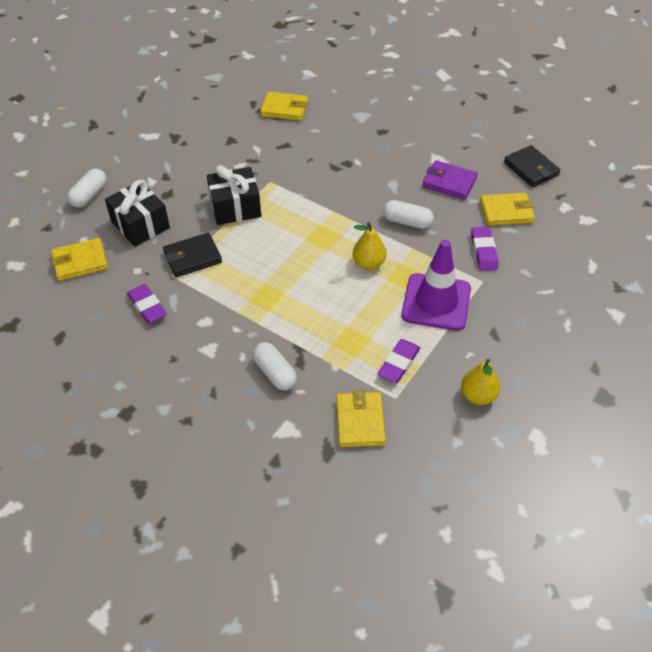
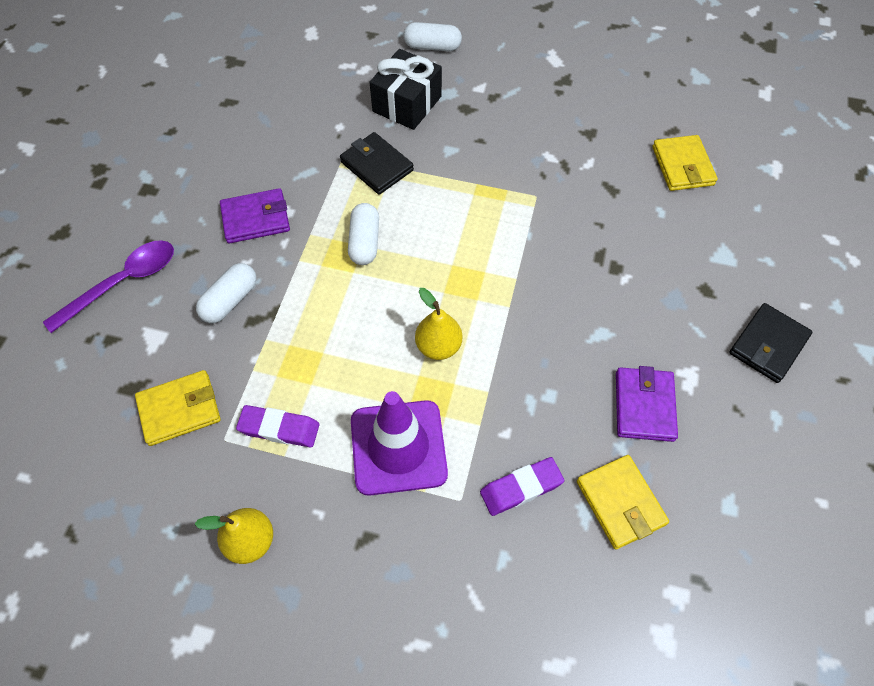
camera: 70 degrees right, 10 degrees up
(80, 262) = (333, 78): yellow wallet -> none
(147, 306) = (291, 153): purple eraser -> none
(202, 342) = (256, 219): none -> purple wallet
(221, 444) = (123, 283): none -> purple spoon
(235, 207) = (474, 177): black gift -> none
(407, 222) = (535, 372): white capsule -> white capsule (365, 242)
(531, 169) = (741, 521): black wallet -> black wallet (768, 345)

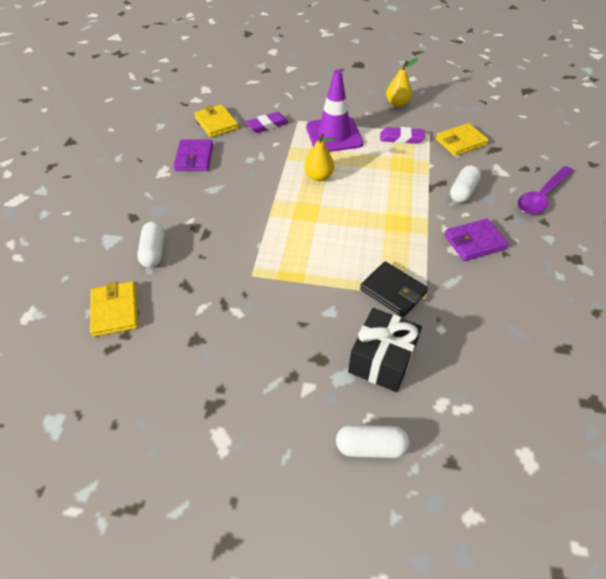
camera: 175 degrees right, 10 degrees down
(365, 242) = (384, 231): white capsule -> white capsule (154, 251)
(768, 345) = (105, 189): black wallet -> none

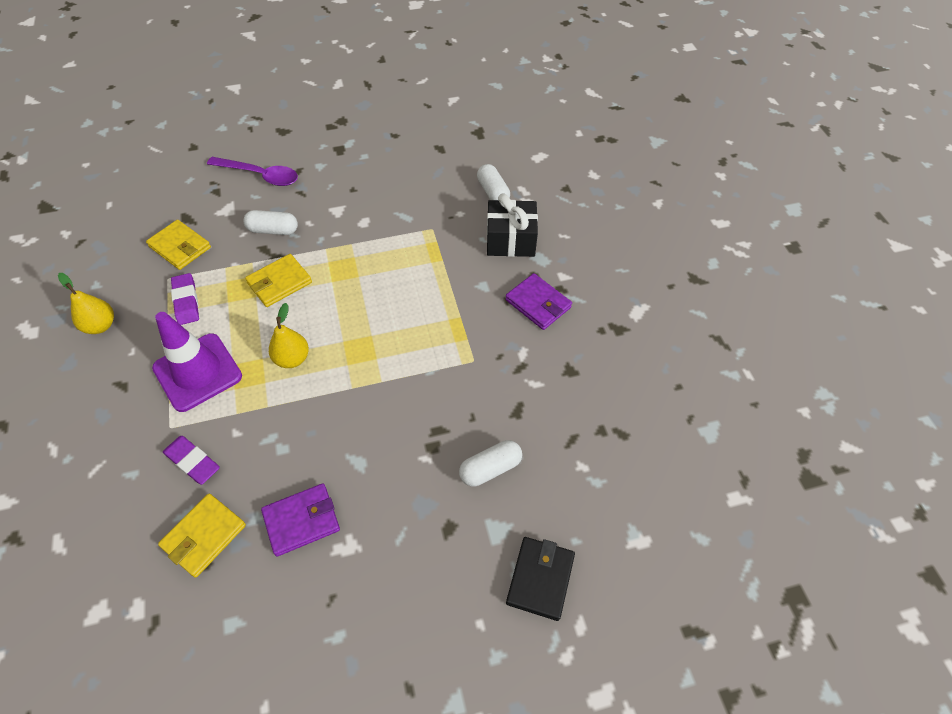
camera: 115 degrees left, 5 degrees up
(115, 311) = (583, 457): yellow wallet -> yellow wallet (279, 283)
(370, 446) = (583, 228): white capsule -> white capsule (493, 192)
(393, 291) = (436, 250): black wallet -> black wallet (540, 579)
(474, 242) = (347, 210): purple wallet -> purple wallet (538, 304)

